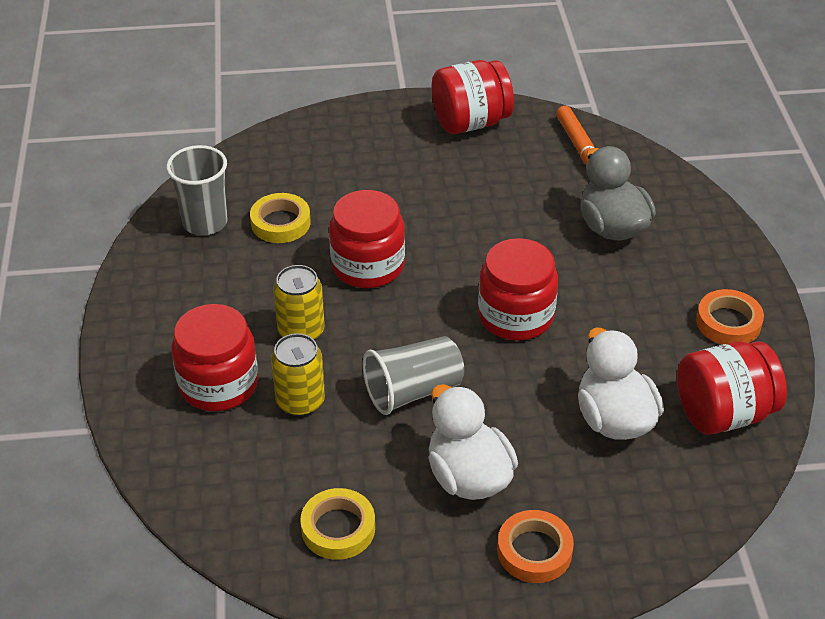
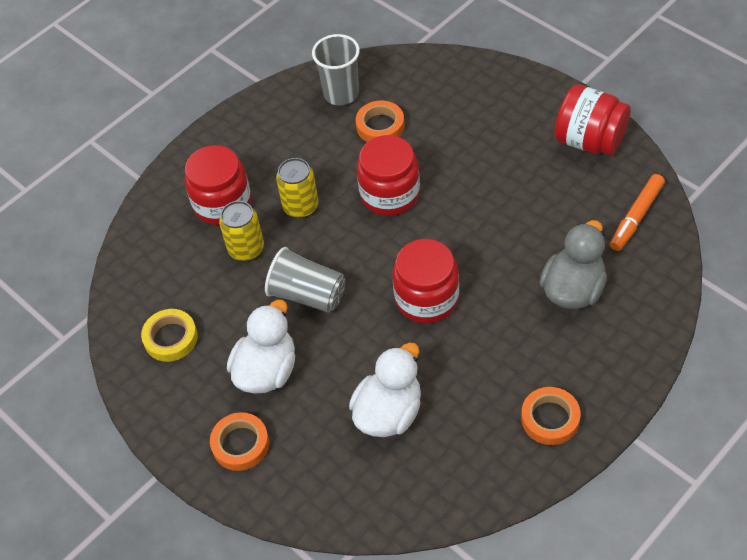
camera: 55 degrees right, 10 degrees up
(280, 223) = (380, 126): yellow tape -> orange tape
(723, 413) = (457, 470): red jar -> none

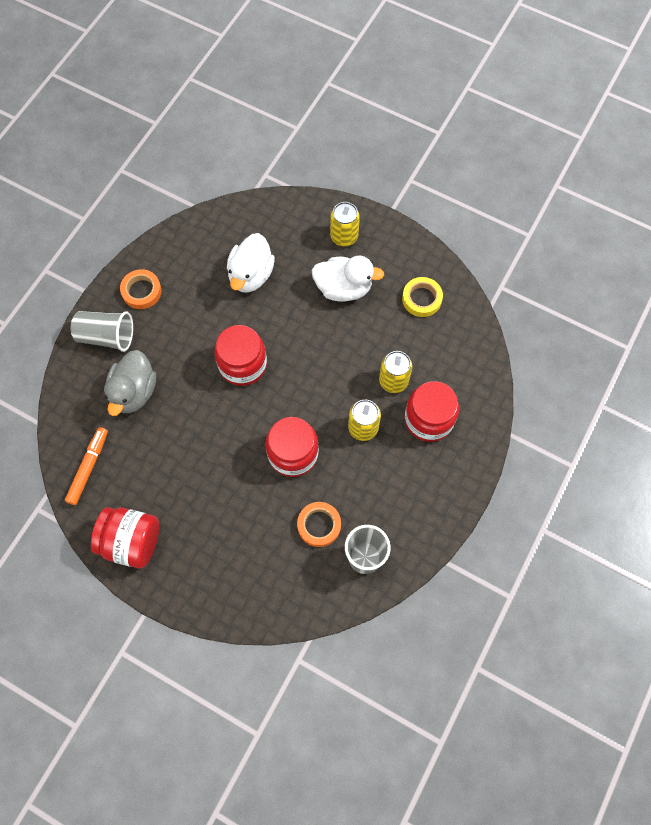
camera: 160 degrees right, 15 degrees up
(240, 444) = (344, 236): orange tape -> yellow can
(267, 371) = (343, 288): white duck -> white duck turned 90 degrees counterclockwise
(308, 295) = (333, 351): grey cup -> grey cup (106, 336)

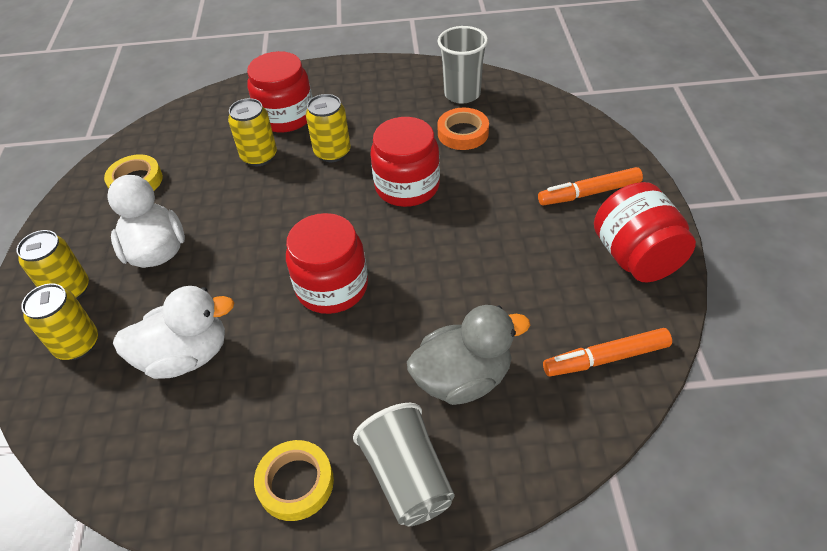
camera: 120 degrees left, 20 degrees down
(141, 291) = (295, 483): orange tape -> yellow tape
(199, 560) = (589, 193): none -> orange marker
(299, 230) = (77, 344): none -> yellow can

